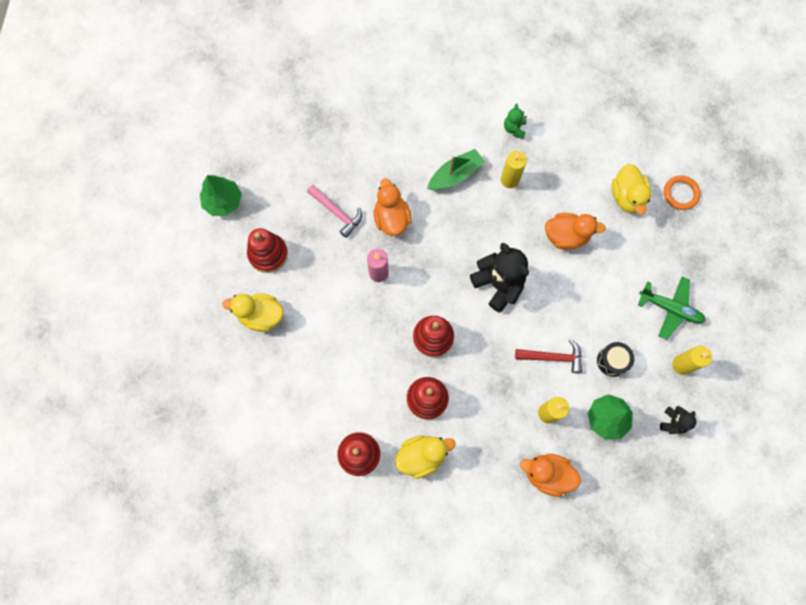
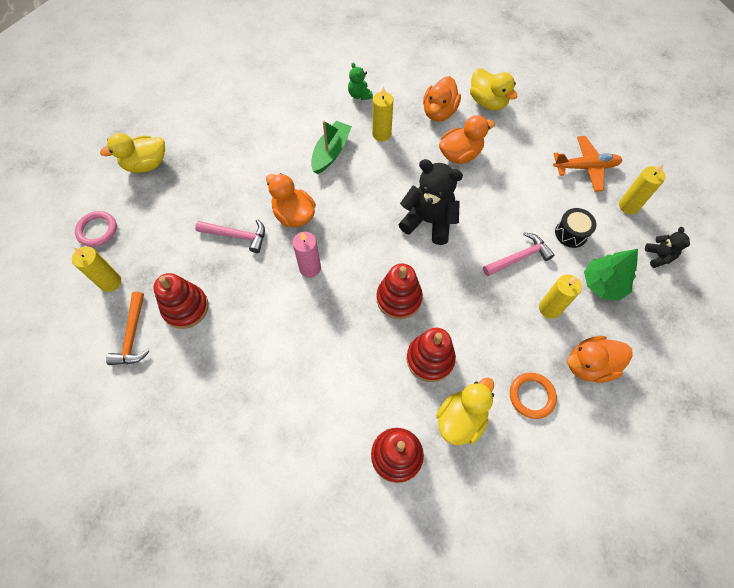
camera: 30 degrees left, 10 degrees down
(219, 255) = (132, 335): none -> orange hammer
(223, 201) = (110, 282): green tree -> yellow candle
(233, 149) = (97, 230): none -> pink ring
(261, 315) = (210, 372): yellow duck -> yellow duck (146, 164)
(552, 357) = (519, 257): red hammer -> pink hammer
(575, 184) = (439, 112): none -> orange duck
(670, 308) = (585, 167): green plane -> orange plane
(680, 194) = (528, 80): orange ring -> orange ring (531, 396)

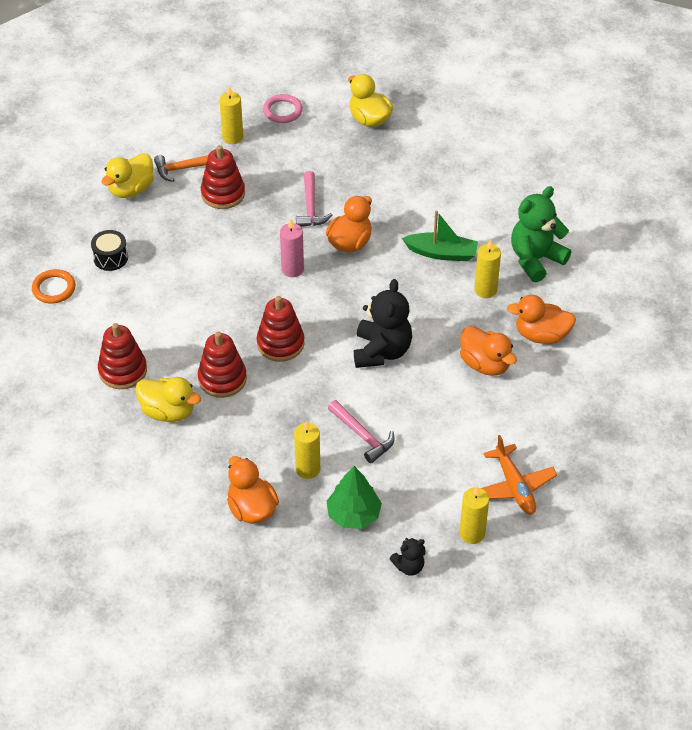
camera: 75 degrees right, 15 degrees down
(359, 95) = (535, 259): green teddy bear -> green teddy bear, size x1.96
(488, 102) = (578, 379): yellow duck -> yellow duck (131, 189)
(531, 396) = (205, 464): orange ring -> orange ring (54, 288)
(571, 233) = (411, 480): black drum -> black drum (110, 258)

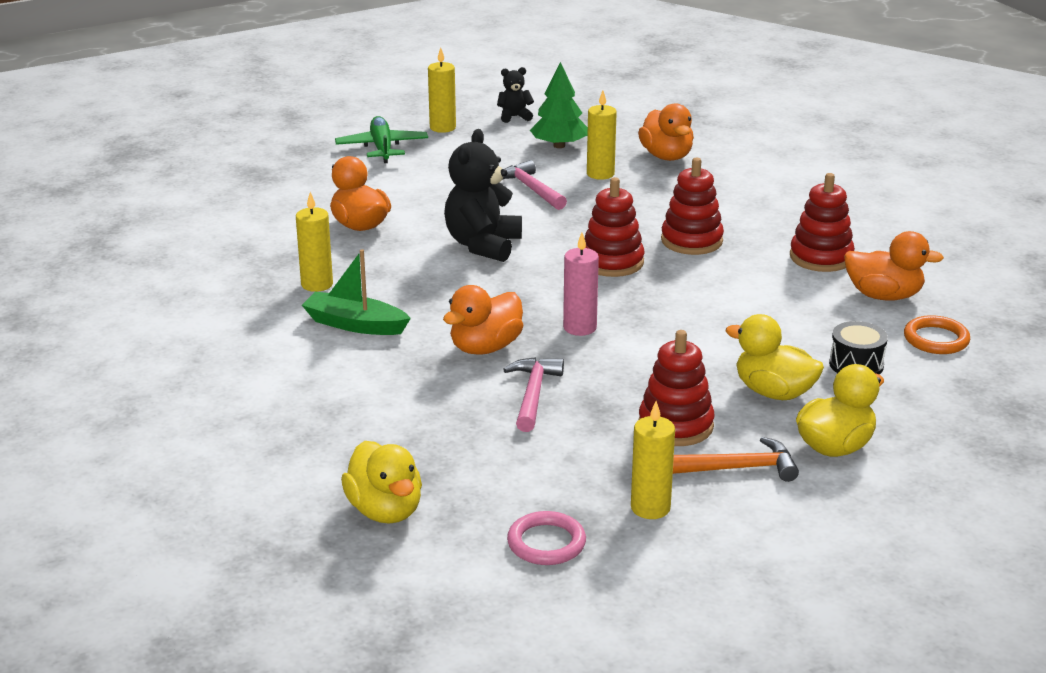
camera: 170 degrees left, 20 degrees down
(168, 412) = (760, 222): yellow duck -> yellow duck (774, 392)
(514, 486) = (382, 148): orange plane -> green plane
(535, 259) = (226, 306): green teddy bear -> none
(541, 335) = (273, 241): orange duck -> orange duck (883, 296)

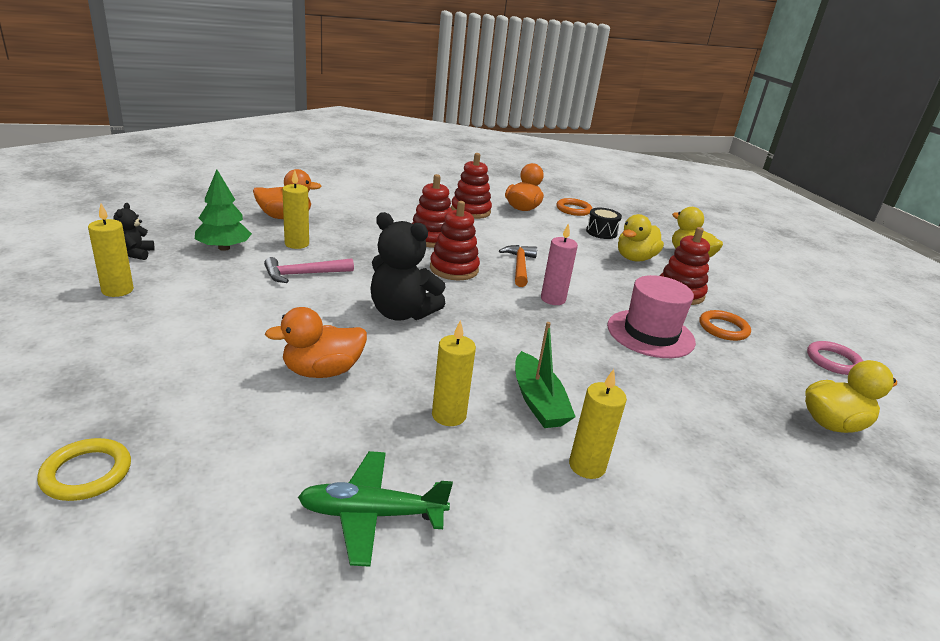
camera: 85 degrees left, 0 degrees up
(214, 177) = (86, 473): none -> yellow ring
(355, 324) = (538, 401): green boat -> green boat turned 45 degrees counterclockwise
(382, 148) = (131, 331): green plane -> green plane (371, 514)
(485, 348) = (582, 341): orange duck -> none
(533, 394) = (650, 334): pink hammer -> pink hat
(585, 454) = (723, 328): none -> orange ring
(650, 508) = (775, 319): yellow candle -> yellow candle (587, 466)
(739, 468) = (721, 285): orange hammer -> orange hammer (519, 266)

